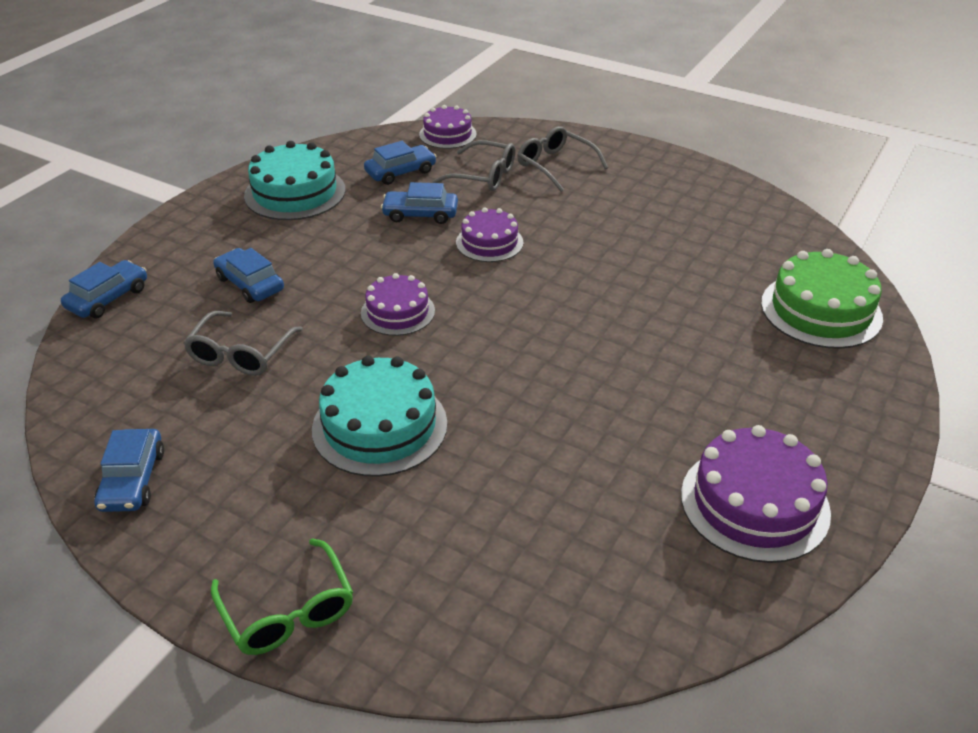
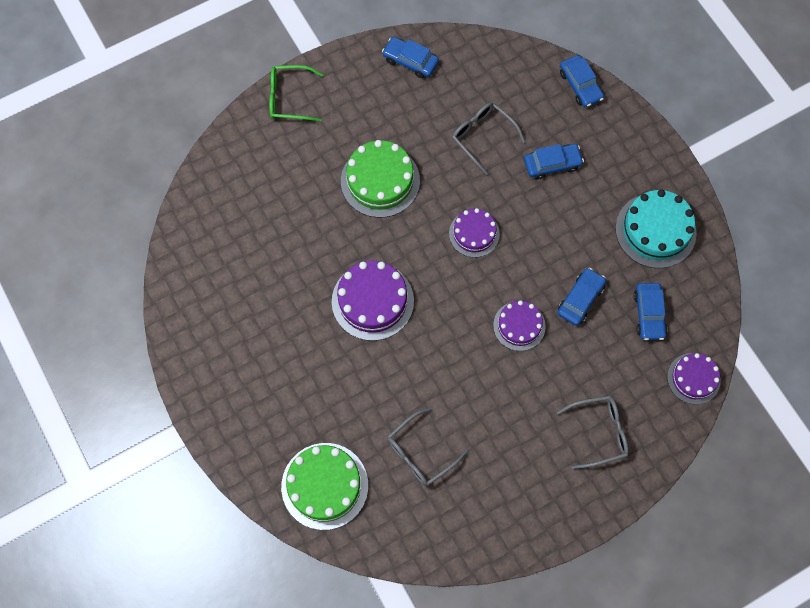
camera: 120 degrees right, 30 degrees up
(379, 426) = (380, 181): turquoise cake -> green cake
(483, 176) = (611, 370): grey glasses -> grey glasses (420, 453)
(754, 503) = (216, 324): purple cake -> purple cake (372, 301)

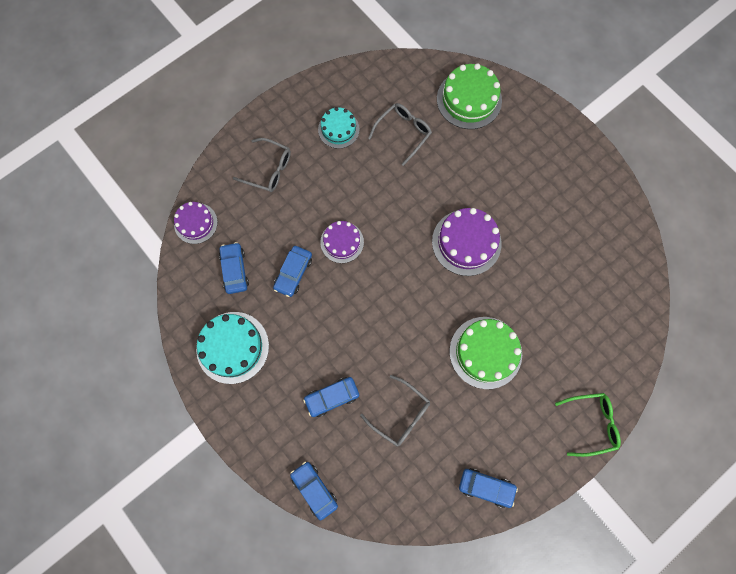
camera: 170 degrees right, 5 degrees up
(474, 233) = (392, 316): purple cake -> none
(503, 473) = (338, 129): none -> turquoise cake
(599, 432) = (268, 169): grey glasses -> grey glasses turned 135 degrees counterclockwise

